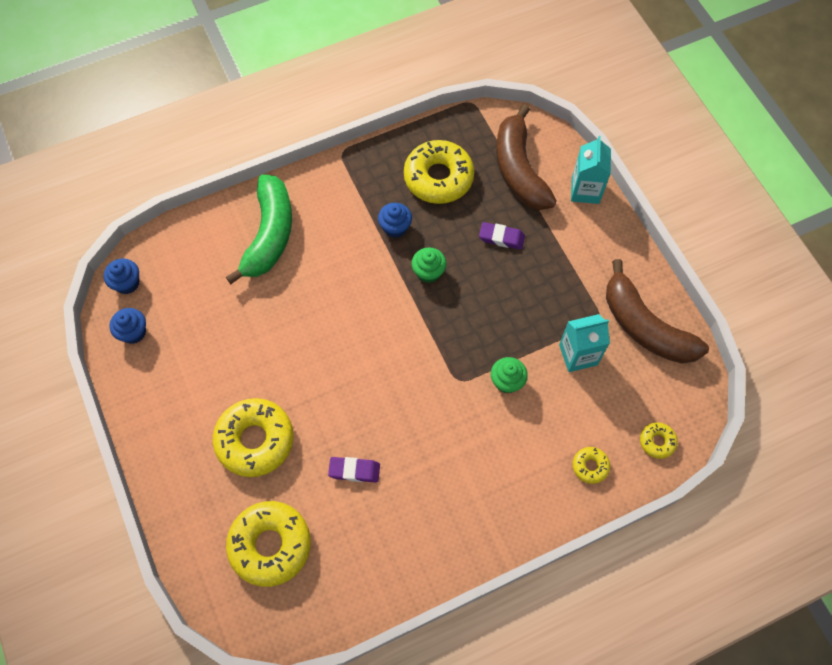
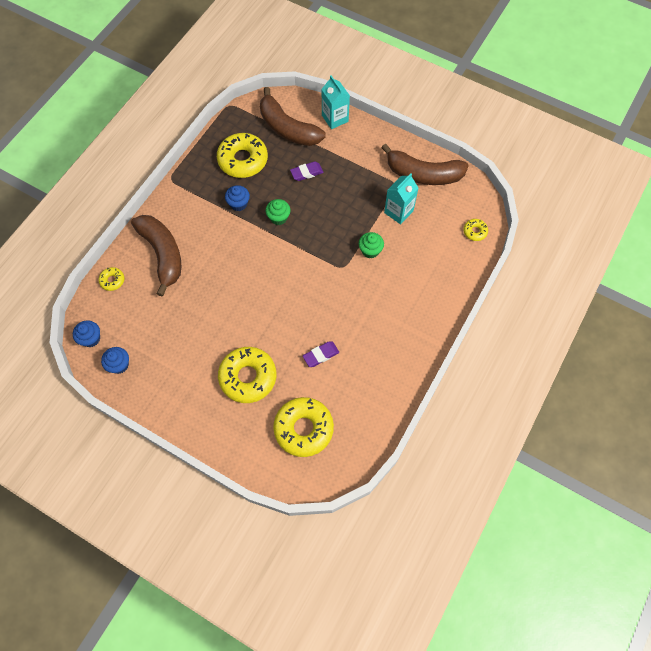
camera: 35 degrees left, 0 degrees up
(269, 235) = (162, 254): green banana -> brown banana
(590, 466) = (449, 267): yellow donut -> yellow donut (112, 280)

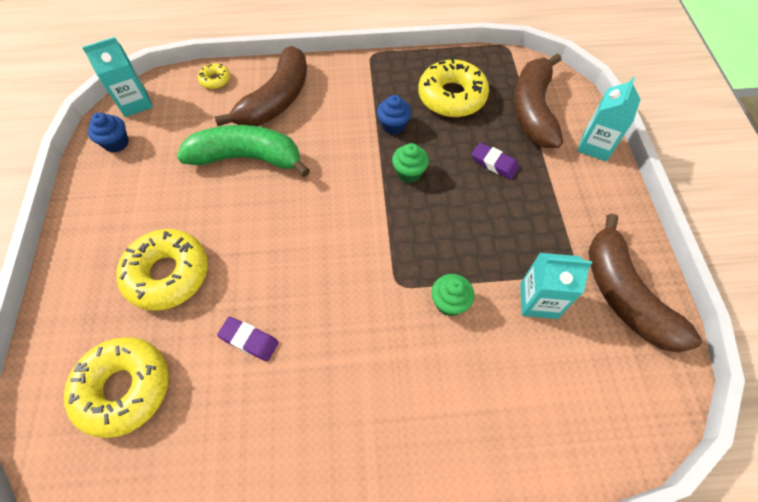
camera: 55 degrees right, 5 degrees down
(91, 338) = (135, 103): blue cupcake -> turquoise carton
(196, 295) = (247, 158): none -> green banana
(475, 231) = (605, 432): yellow donut -> none

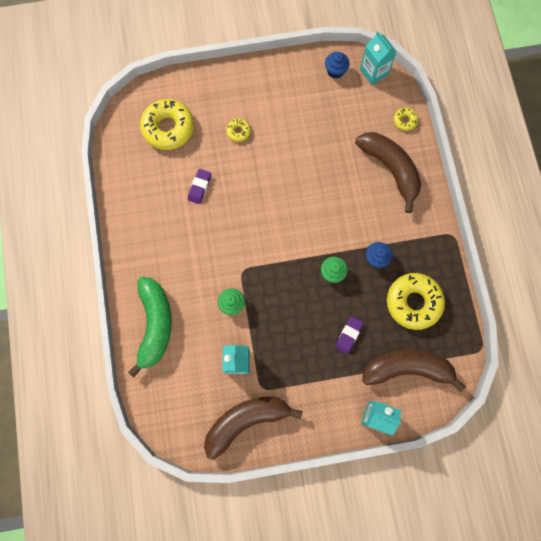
camera: 85 degrees right, 15 degrees up
(168, 274) = (238, 131): yellow donut -> yellow donut, size x0.46
(247, 158) = (333, 159): green banana -> green banana (155, 324)
(276, 100) = (390, 169): brown banana -> brown banana turned 150 degrees counterclockwise

